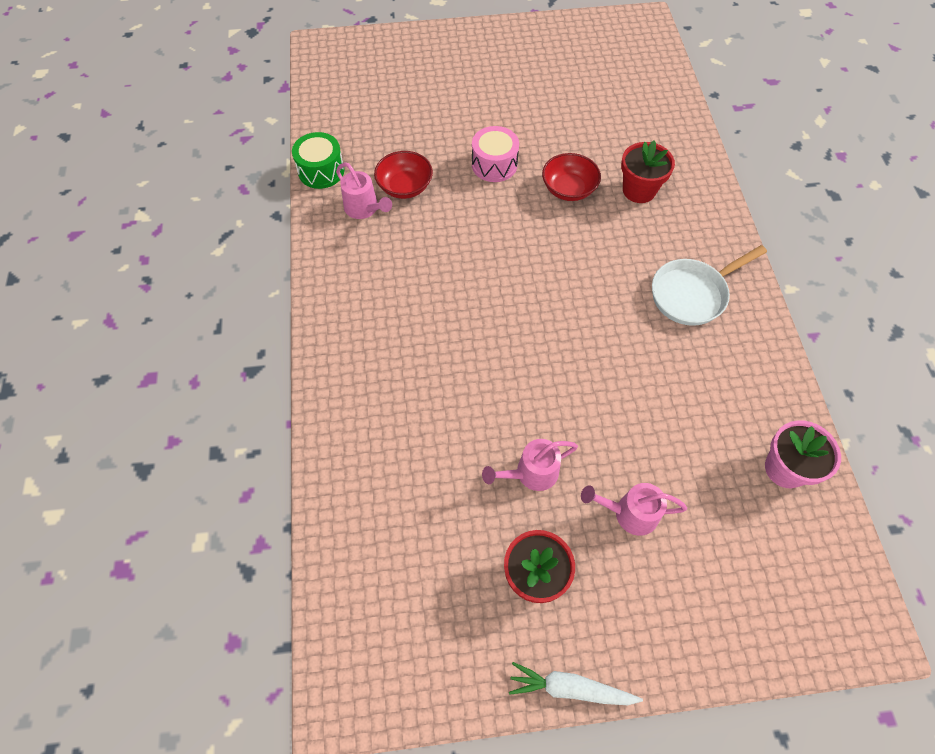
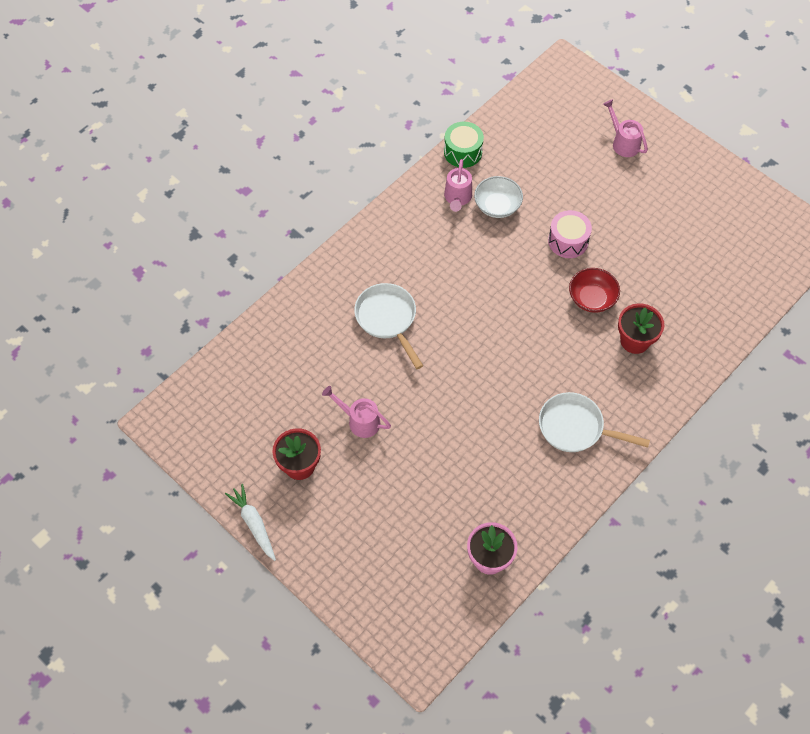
camera: 50 degrees right, 0 degrees up
(405, 187) = (497, 206): red bowl -> white bowl
(437, 360) = (388, 319): none -> white pan
(629, 513) = (380, 489): pink watering can -> pink watering can (623, 142)

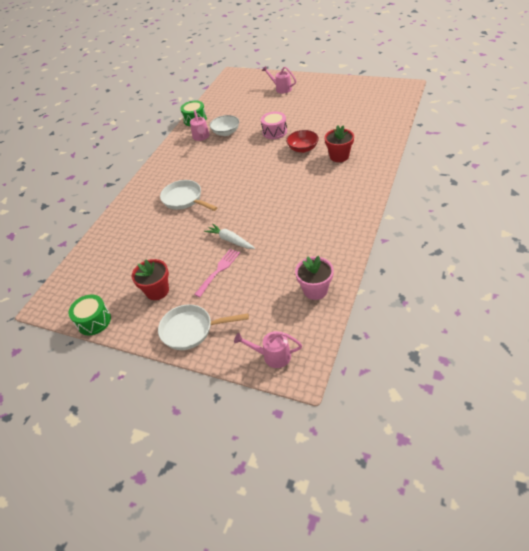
camera: 15 degrees left, 15 degrees down
(210, 475) = (94, 321): none -> green drum
(254, 524) = (137, 337): white carrot -> white carrot (230, 240)
(359, 421) = (189, 253): pink watering can -> pink watering can (272, 356)
(385, 470) = (218, 271): none -> pink fork
(576, 428) = (330, 205): white pan -> white pan (191, 330)

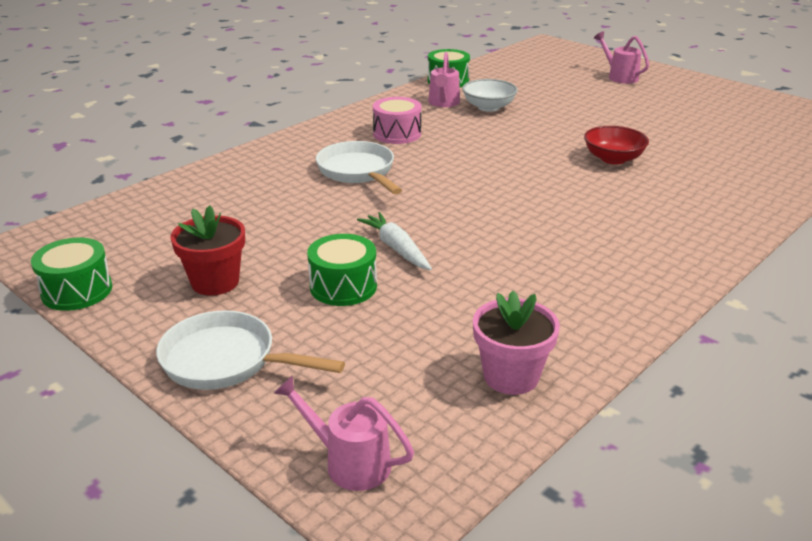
camera: 15 degrees right, 15 degrees down
(218, 271) = (343, 286): pink fork -> green drum
(274, 132) = (574, 126): pink drum -> pink drum (397, 134)
(339, 156) = (678, 186): red flower pot -> none

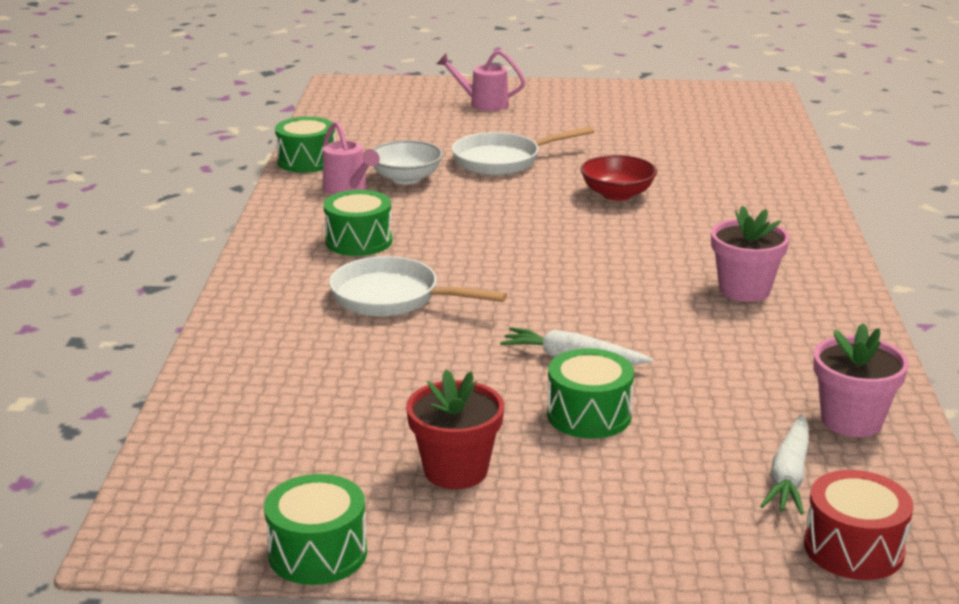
camera: 40 degrees left, 5 degrees down
(227, 361) = (609, 531): white pan -> white pan (503, 160)
(349, 462) = (853, 548): pink watering can -> red drum
(396, 389) = (788, 475): none -> white carrot
(397, 134) = (359, 241): pink drum -> green drum
(594, 253) = (744, 290): none -> pink flower pot

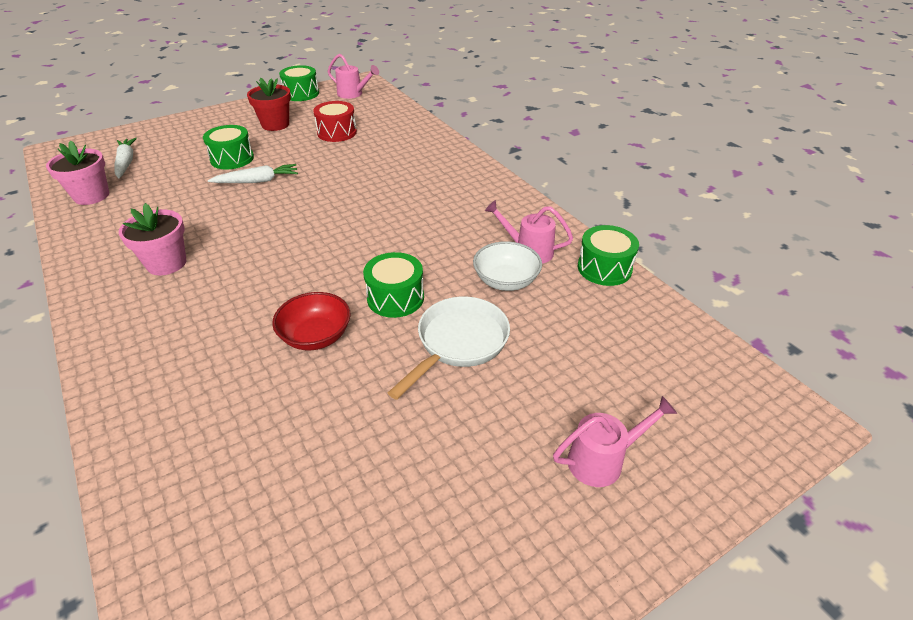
camera: 145 degrees right, 15 degrees up
(213, 502) = (353, 94): none -> pink watering can
(359, 241) = (455, 209): green drum -> green drum (395, 298)
(393, 298) = (386, 181): white pan -> none
(853, 548) = (96, 146): red drum -> red drum (337, 132)

